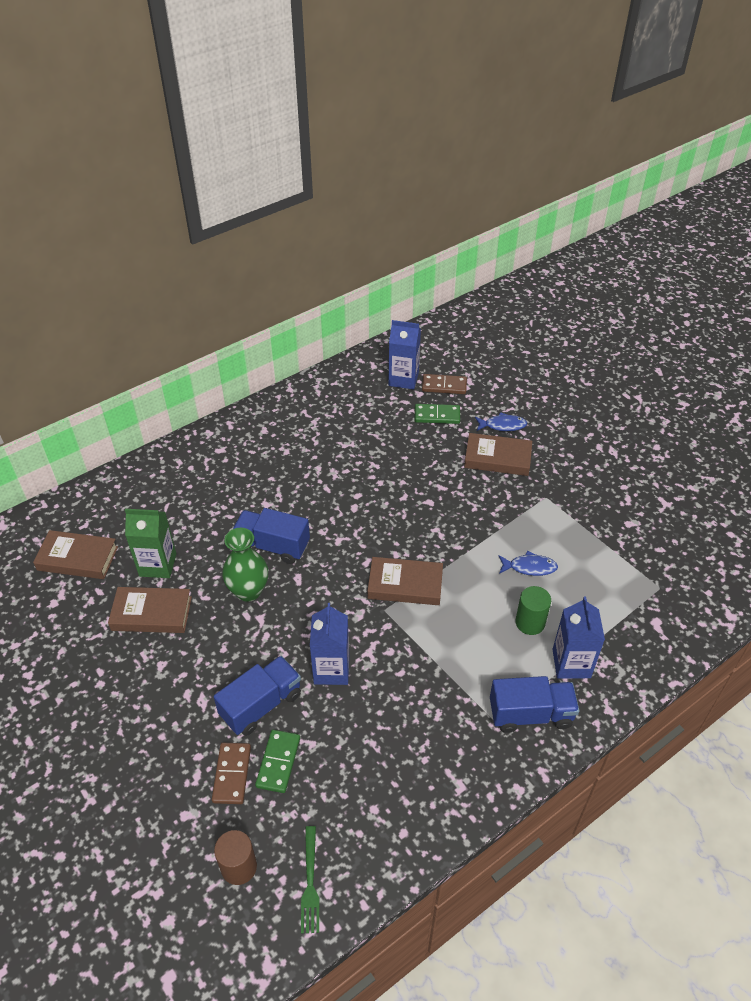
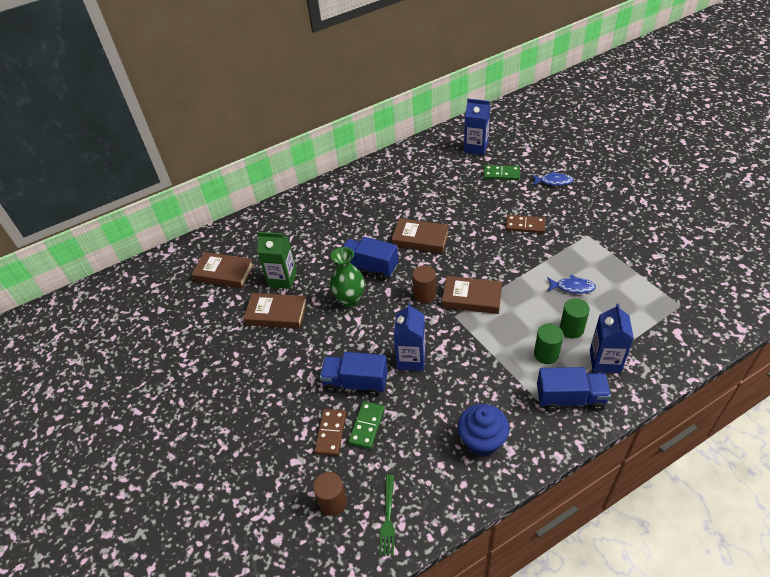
camera: 10 degrees right, 0 degrees up
(261, 705) = (355, 383): blue truck -> blue truck turned 135 degrees counterclockwise
(345, 582) = (424, 295): none -> brown cylinder
(424, 775) = (482, 441): none -> blue cupcake
(444, 386) = (508, 152): brown domino -> brown domino (525, 225)
(497, 458) = (549, 205): brown book -> brown book (420, 239)
(500, 657) = (546, 354): none -> green cylinder

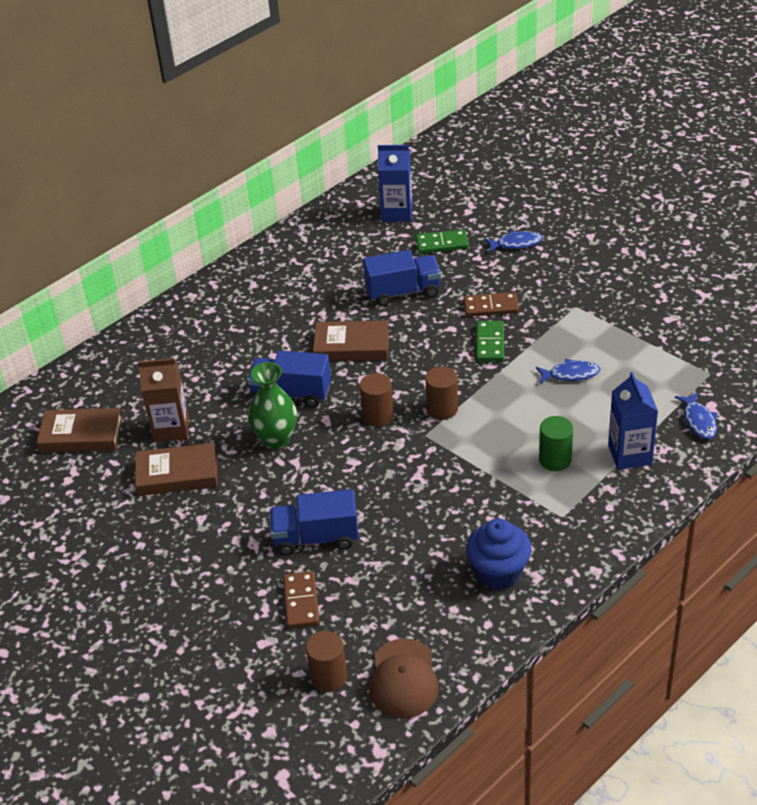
camera: 15 degrees left, 5 degrees down
(282, 279) = (171, 429): green carton -> brown carton
(367, 426) = (346, 584): green domino -> green domino (490, 343)
(388, 518) = (403, 679): green fork -> brown cap
(411, 359) = (382, 496): blue carton -> none
(471, 298) = (442, 409): brown book -> brown cylinder
(570, 398) = (596, 505): blue truck -> blue truck (403, 292)
(571, 329) = (580, 424): green cylinder -> none
(665, 343) = (699, 421): none -> blue fish

